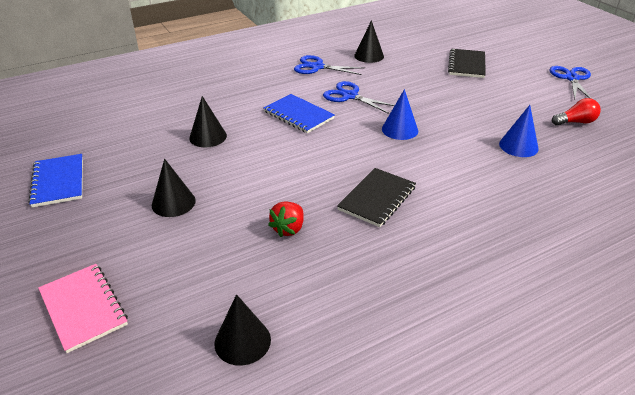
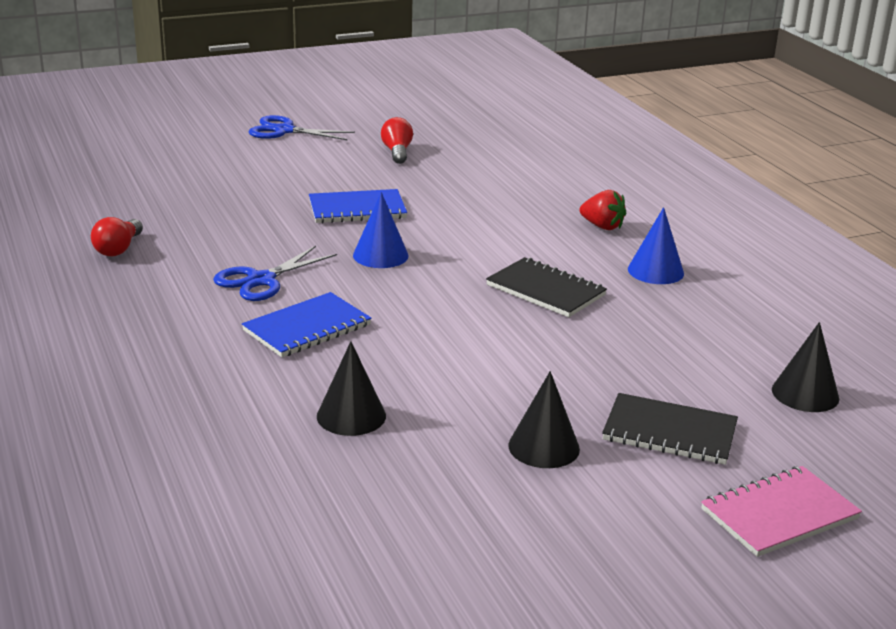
camera: 85 degrees left, 10 degrees down
(58, 182) = (468, 580): blue notebook -> blue notebook (357, 209)
(288, 229) = (607, 355): red strawberry -> red strawberry (602, 226)
(317, 67) = (133, 298): blue scissors -> none
(369, 56) = (118, 249): black cone -> red light bulb
(466, 65) = (203, 183): black notebook -> black notebook (669, 432)
(518, 146) = (443, 192): blue cone -> blue cone (655, 271)

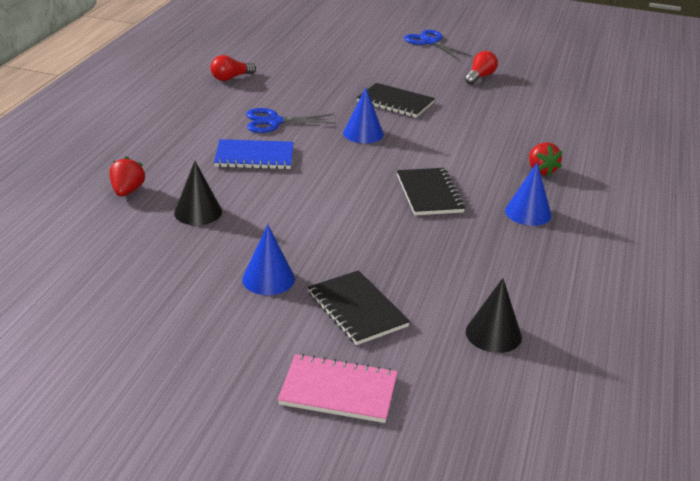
camera: 40 degrees right, 5 degrees up
(226, 432) = (127, 191): none -> red strawberry
(357, 209) = (395, 102): blue notebook -> black notebook
(544, 447) = (268, 279): black cone -> blue cone

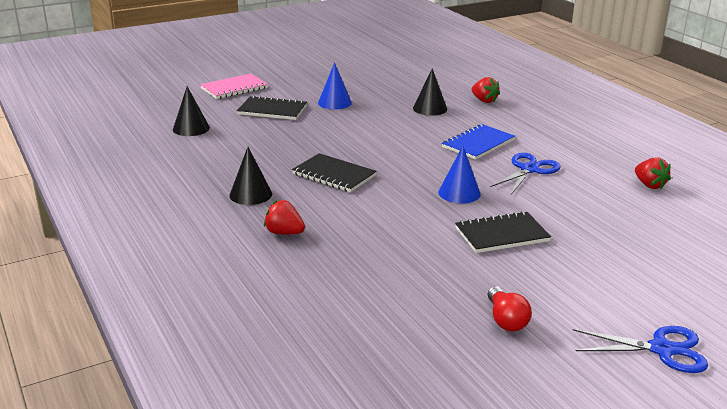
camera: 135 degrees right, 5 degrees down
(231, 78) = (649, 185): red light bulb -> red strawberry
(528, 213) = (250, 194): blue cone -> black cone

